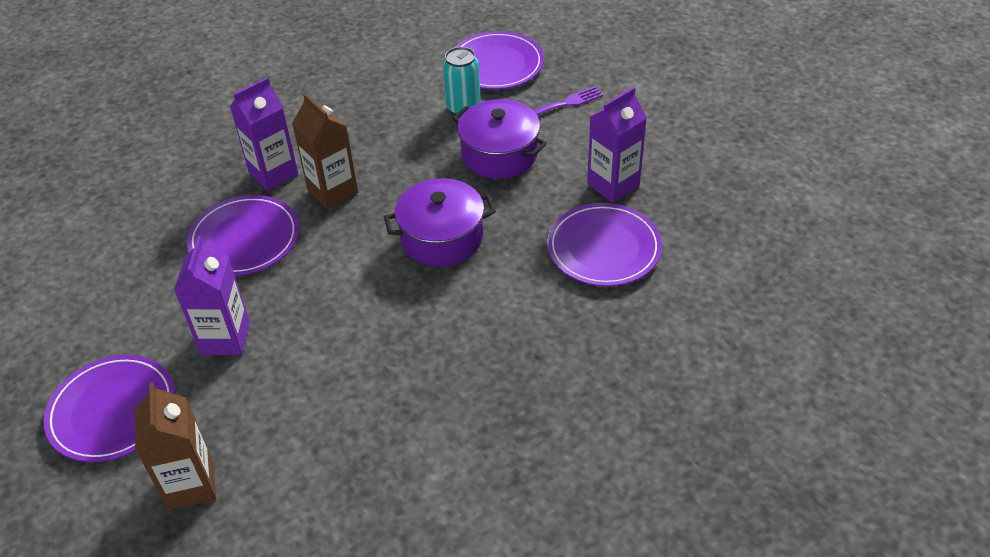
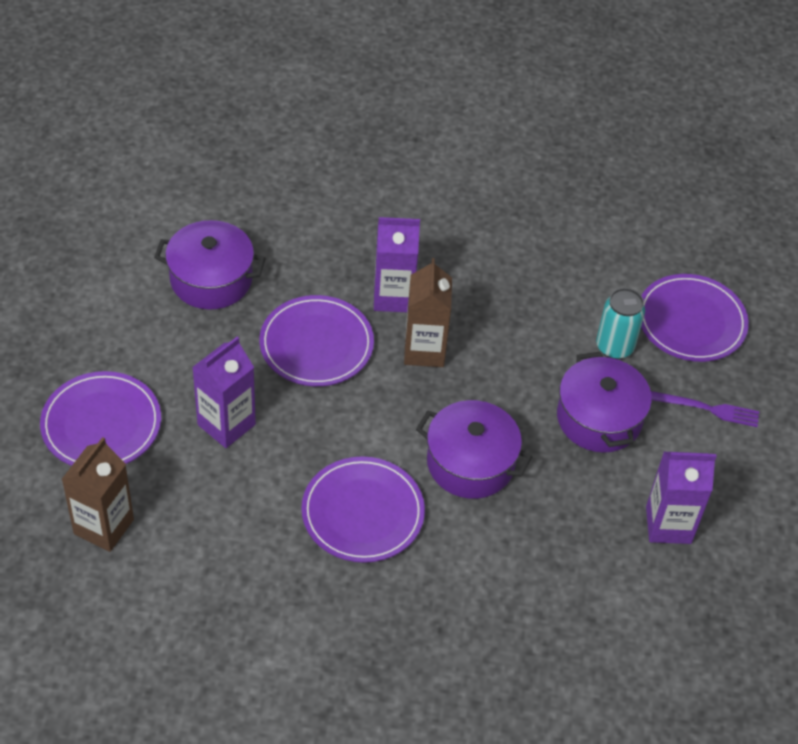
camera: 35 degrees right, 5 degrees up
(111, 250) = (211, 279): none -> purple pot
(604, 248) = (595, 578): purple plate -> purple plate (363, 512)

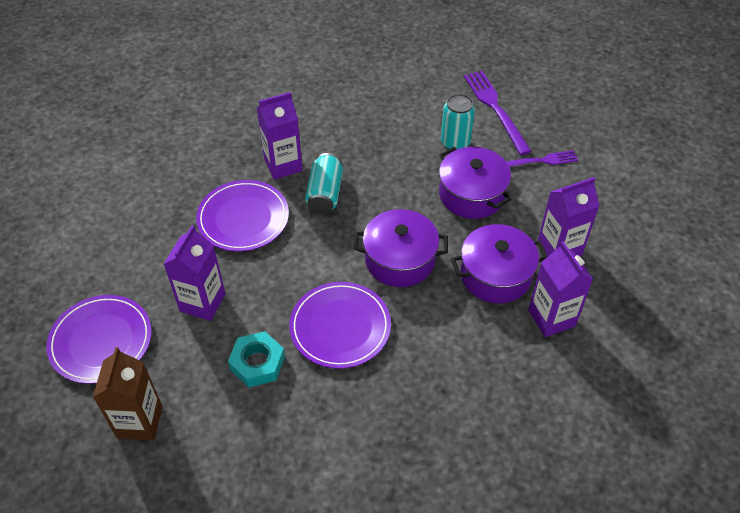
camera: 20 degrees left, 0 degrees up
(211, 279) = (140, 201): purple pot -> purple pot (495, 275)
(253, 515) = (257, 363): none -> turquoise nut
(424, 350) = (325, 193): brown carton -> turquoise can
(610, 601) = (551, 318): none -> purple carton
(691, 321) = (495, 109): purple plate -> purple fork

